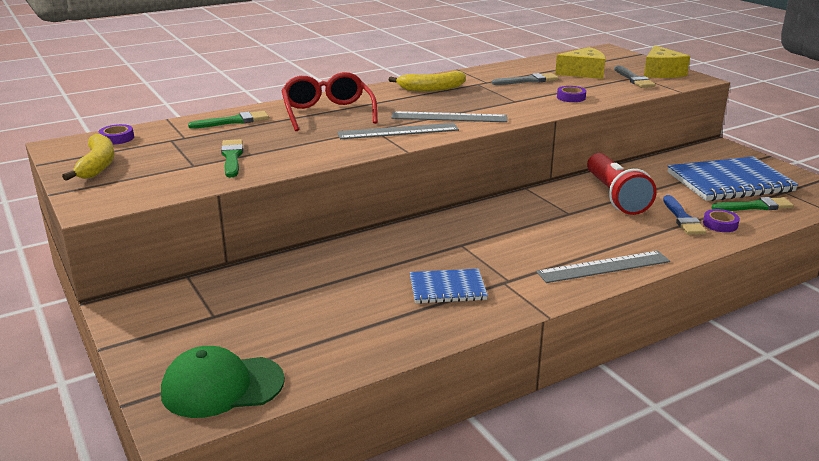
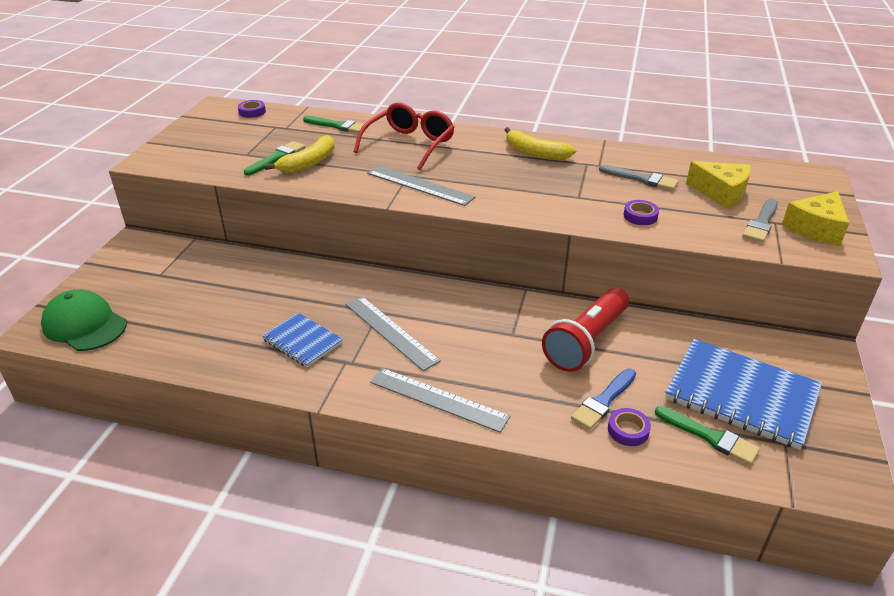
camera: 45 degrees right, 10 degrees up
(97, 165) = (204, 130): yellow banana -> yellow banana (309, 163)
(449, 117) = (486, 189): grey ruler -> grey ruler (391, 331)

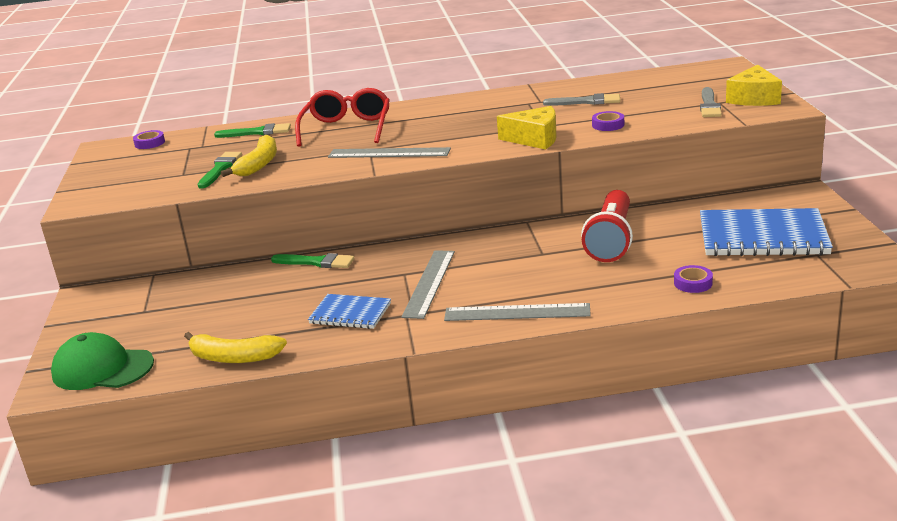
camera: 20 degrees left, 10 degrees down
(391, 331) = (429, 283): grey ruler -> grey ruler turned 75 degrees clockwise
(535, 153) = (474, 107): yellow banana -> yellow banana (233, 357)
(603, 401) = (658, 272): blue brush -> none
(710, 437) = (759, 267): green brush -> green brush (316, 262)
(721, 193) = (660, 95): yellow cheese -> yellow cheese (534, 139)

